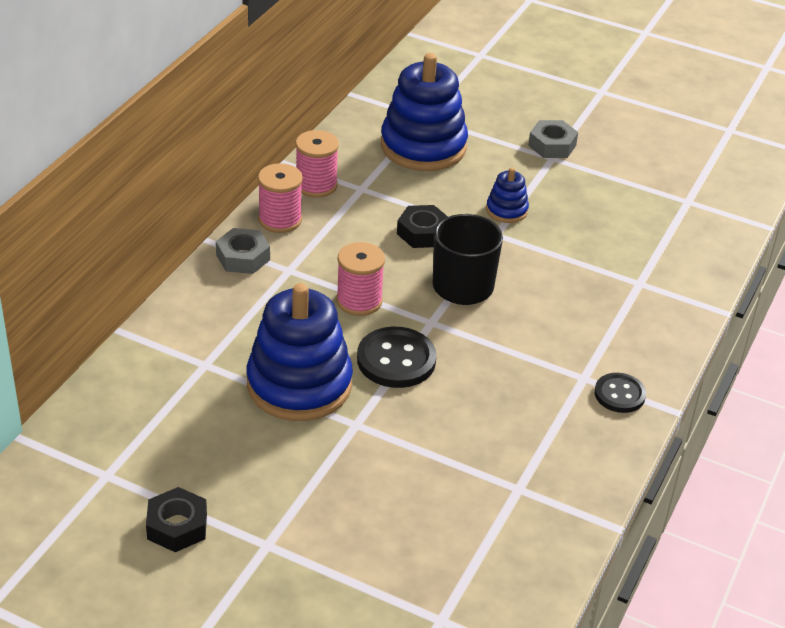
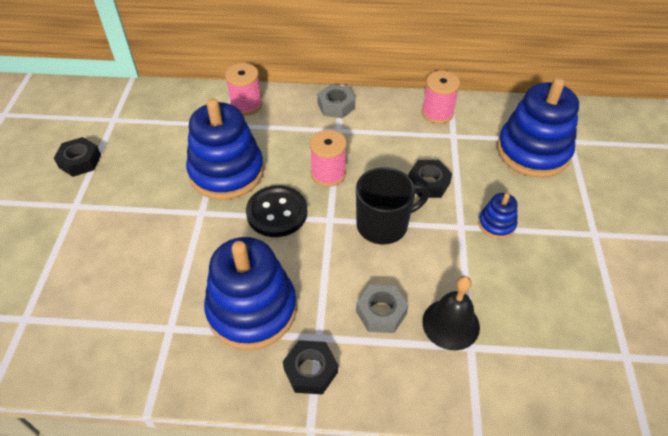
camera: 70 degrees right, 10 degrees up
(280, 220) = (386, 109): pink spool -> pink spool (246, 105)
(526, 417) = (252, 310): none -> blue stacking toy
(552, 145) = (612, 228): grey nut -> grey nut (381, 312)
(609, 285) = (451, 324): none -> black bell
(619, 394) = (310, 370): black button -> black nut

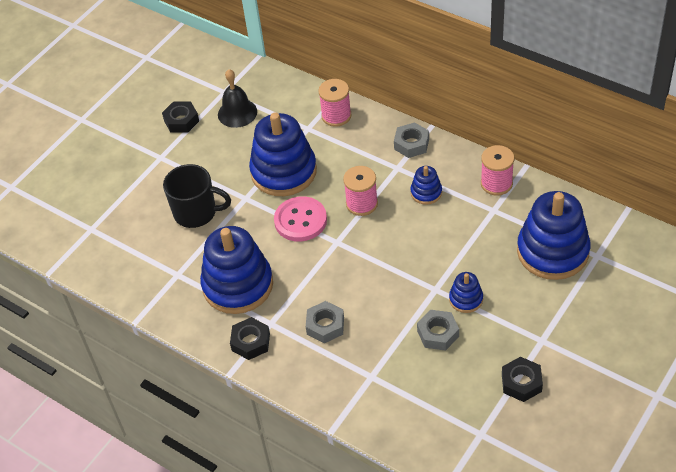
camera: 35 degrees right, 0 degrees up
(277, 213) = (300, 220): black button -> pink button
(382, 142) = (426, 192): none -> blue stacking toy
(384, 225) = (375, 263): black mug -> black mug (196, 212)
(428, 183) = (437, 243): black nut -> black nut (521, 383)
(451, 324) = (369, 355): black bell -> black bell (237, 113)
(499, 269) = (438, 333): none -> grey nut

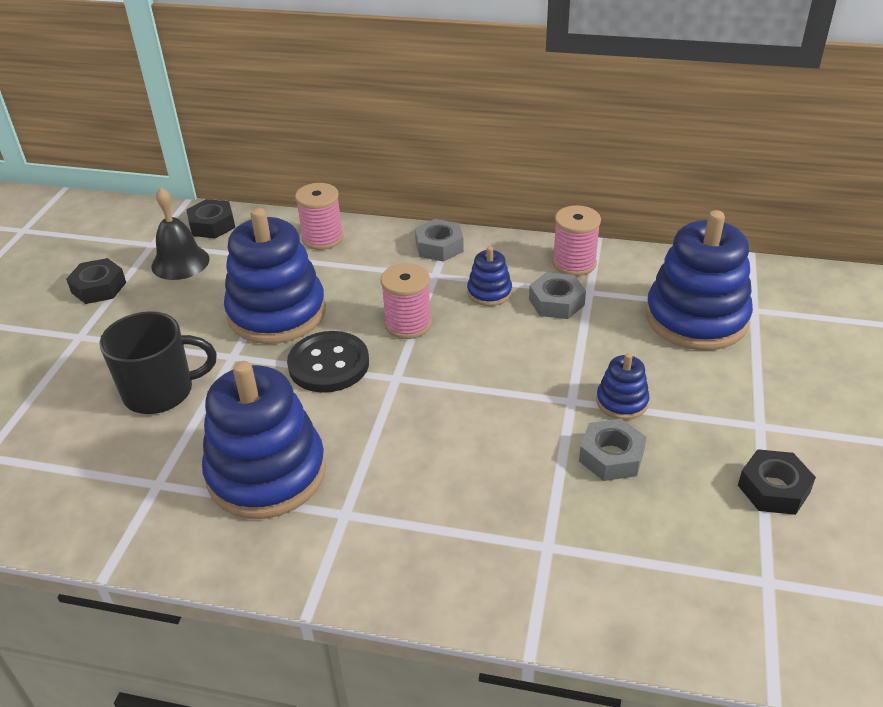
camera: 25 degrees left, 10 degrees down
(251, 342) = (323, 551): black nut -> black nut (212, 225)
(300, 220) = (329, 364): pink button -> black button
(325, 325) = (435, 492): grey nut -> grey nut (556, 302)

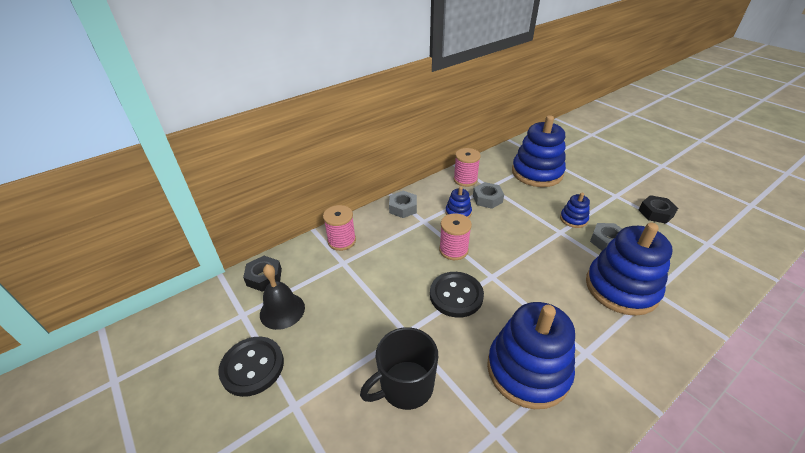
camera: 50 degrees left, 0 degrees up
(99, 287) = (252, 367): black nut -> black button
(161, 392) = (405, 386): black mug -> black mug turned 150 degrees counterclockwise
(277, 313) = (387, 293): blue stacking toy -> blue stacking toy (621, 288)

